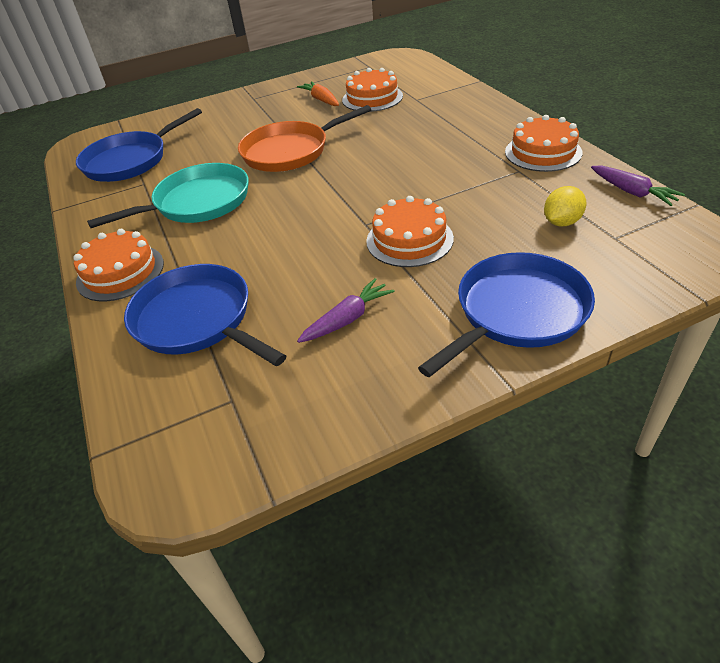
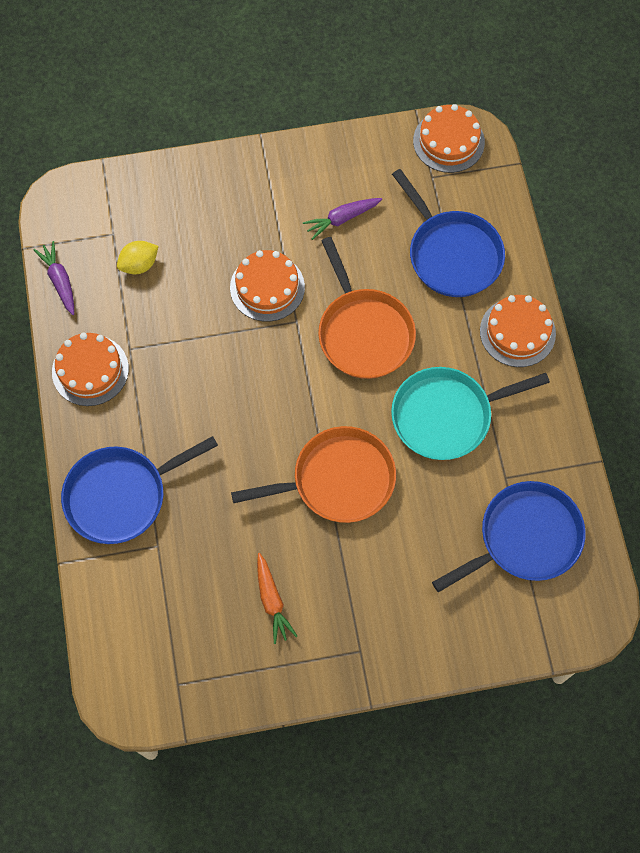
camera: 170 degrees left, 25 degrees up
(290, 233) = (364, 333): none -> orange pan
(372, 98) = (207, 575): orange cake -> orange cake (448, 141)
(517, 312) = (225, 187): blue pan -> blue pan (121, 496)

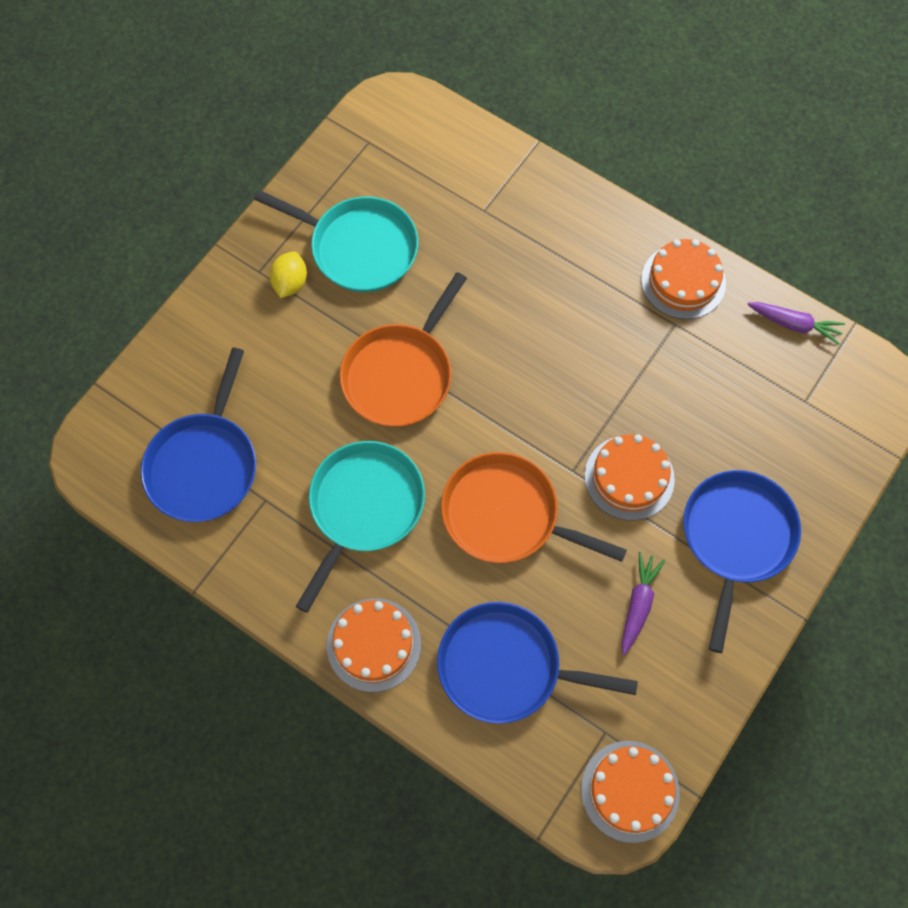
camera: 135 degrees right, 0 degrees up
(121, 496) = (550, 218): blue pan -> blue pan (736, 538)
(139, 265) = (752, 396): yellow lemon -> yellow lemon (290, 283)
(272, 601) = (359, 248): orange carrot -> turquoise pan

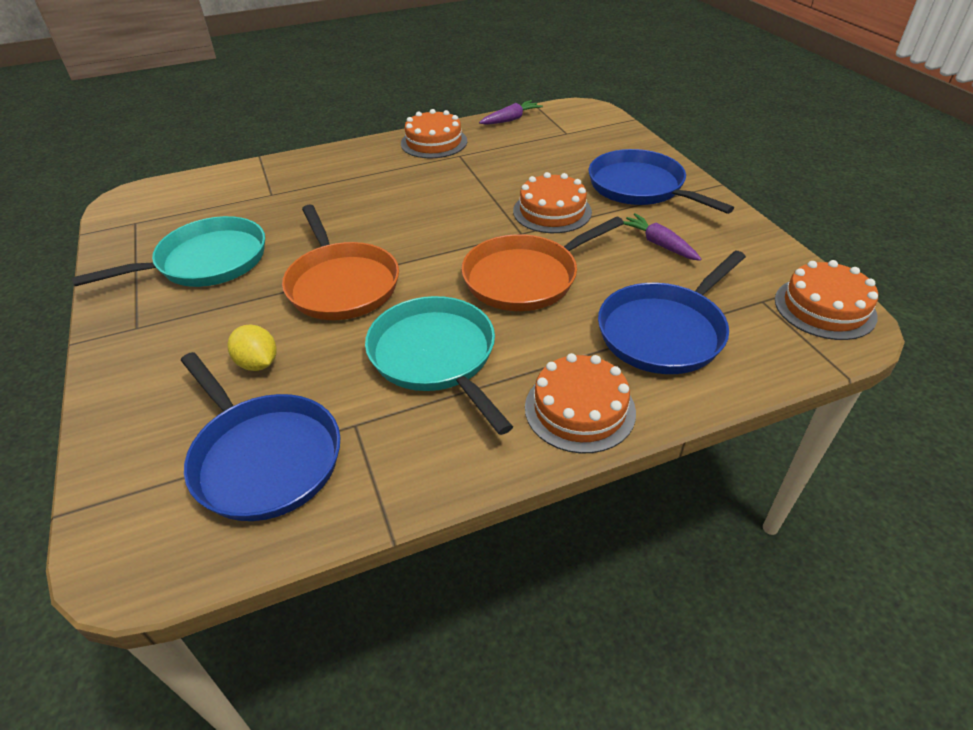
camera: 55 degrees left, 25 degrees down
(290, 283) = (176, 312): yellow lemon -> yellow lemon (258, 363)

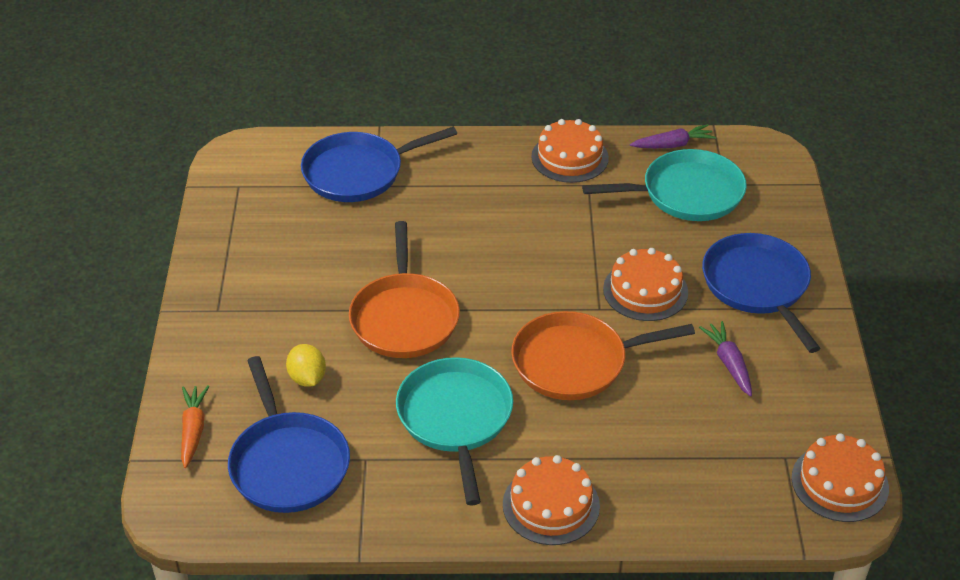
camera: 20 degrees right, 0 degrees up
(133, 456) = (193, 430): none -> orange carrot
(207, 261) = (293, 254): turquoise pan -> turquoise pan (687, 193)
(664, 332) = (669, 458): blue pan -> blue pan (358, 173)

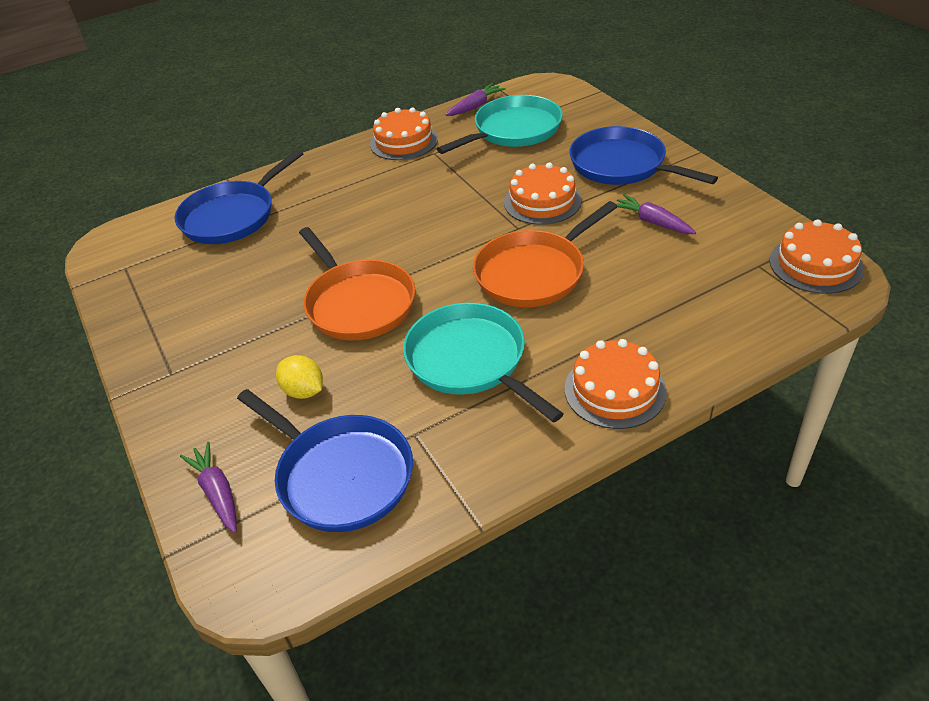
camera: 25 degrees left, 0 degrees up
(193, 430) = (217, 492): orange carrot -> purple carrot

